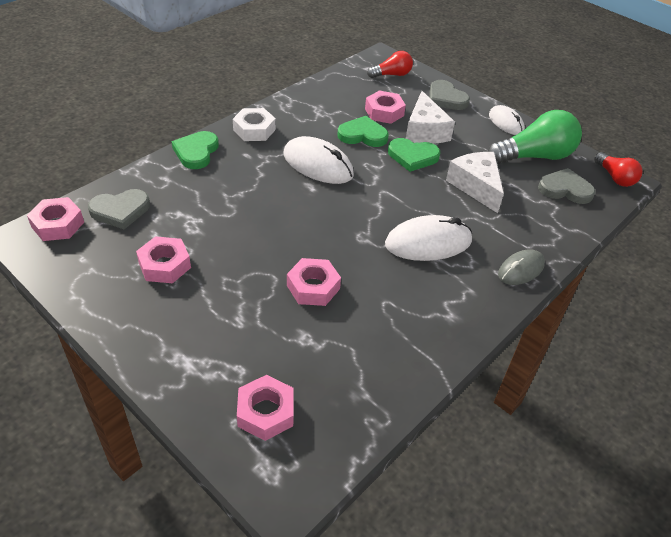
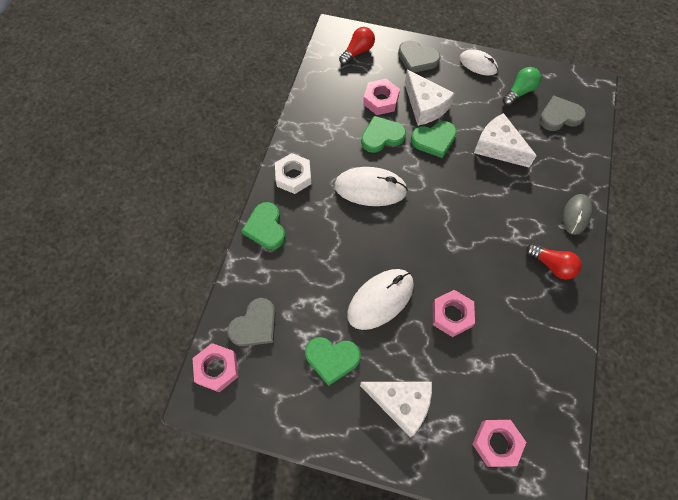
camera: 25 degrees left, 20 degrees up
(164, 265) = (332, 359): pink nut -> green heart
(197, 329) = (401, 403): none -> white cheese
(428, 243) = (501, 225): white mouse -> white mouse (380, 300)
(534, 156) = (519, 92): green light bulb -> green light bulb, size x0.57
(615, 178) = (585, 85): red light bulb -> red light bulb (552, 265)

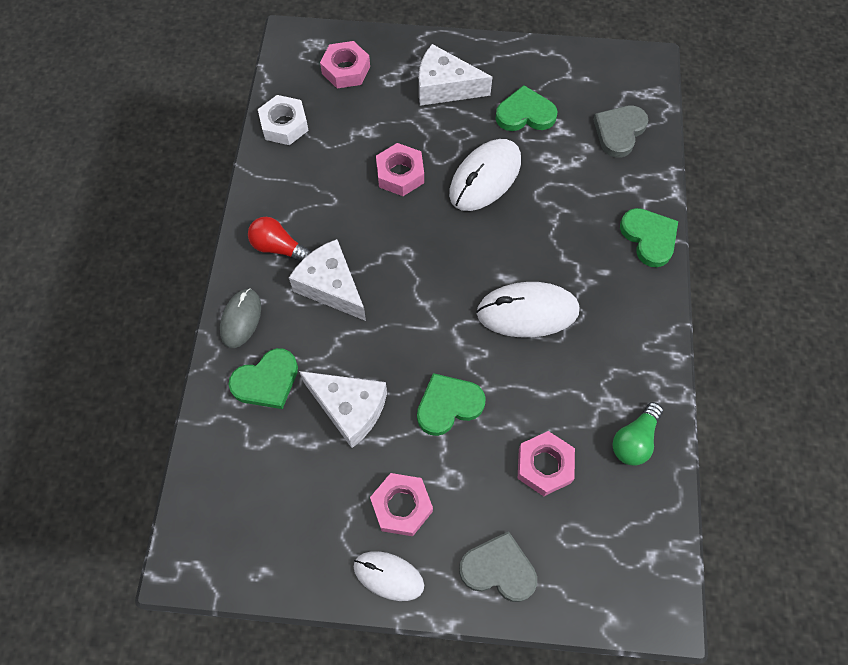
camera: 170 degrees right, 0 degrees up
(217, 369) = (642, 88): pink nut -> pink nut (401, 506)
(293, 176) = (638, 312): white nut -> white nut (284, 125)
(357, 52) = (608, 567): red light bulb -> none
(382, 136) = (529, 398): green heart -> green heart (266, 381)
(425, 106) = (470, 467): white cheese -> white cheese (331, 286)
(519, 92) = (314, 525): green light bulb -> green light bulb (634, 440)
(559, 116) = (250, 485): grey heart -> none

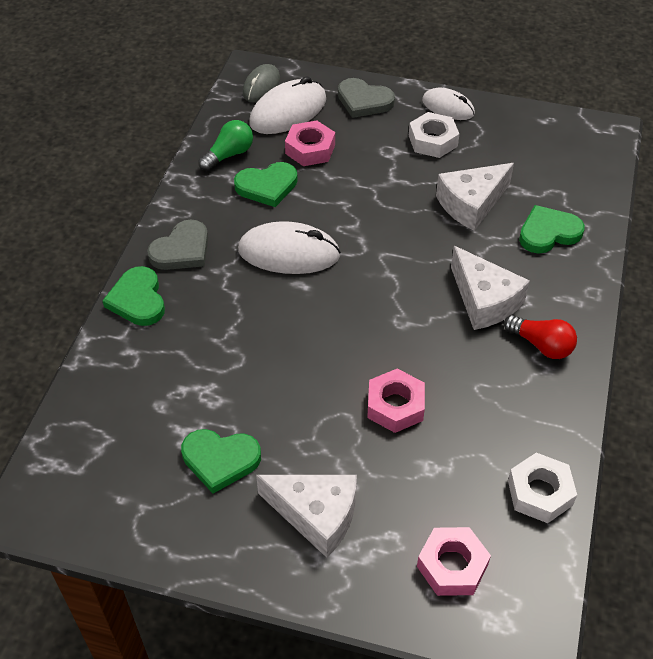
camera: 170 degrees left, 15 degrees down
(241, 319) = (577, 284): grey mouse -> grey mouse (261, 86)
(349, 408) = (471, 204): white cheese -> white cheese turned 75 degrees counterclockwise
(401, 506) = (433, 141): pink nut -> white nut
(448, 405) = (382, 195): green heart -> green heart (267, 186)
(485, 177) = (294, 387): white mouse -> white mouse (288, 112)
(619, 132) = (113, 418): grey heart -> grey heart (182, 250)

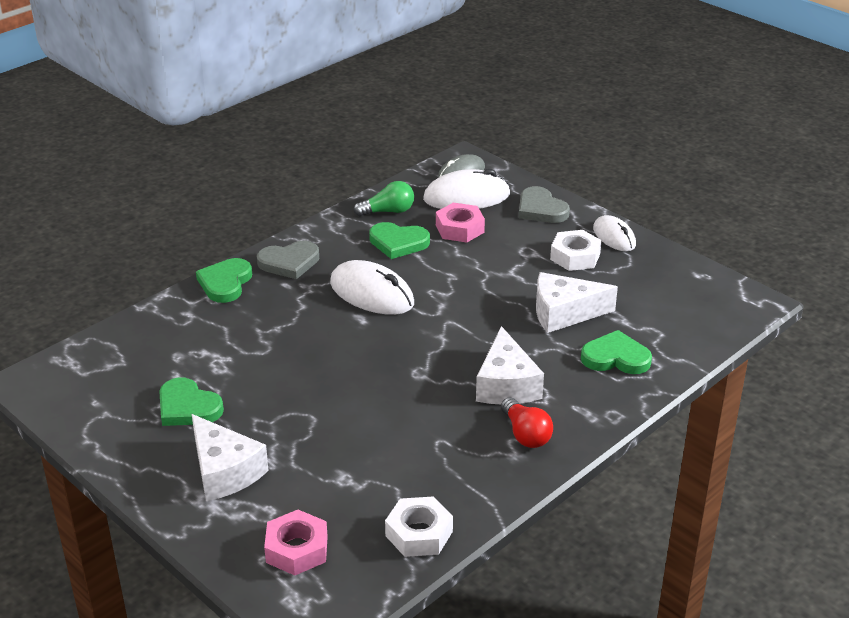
camera: 30 degrees right, 15 degrees down
(395, 406) = (356, 427): pink nut -> none

